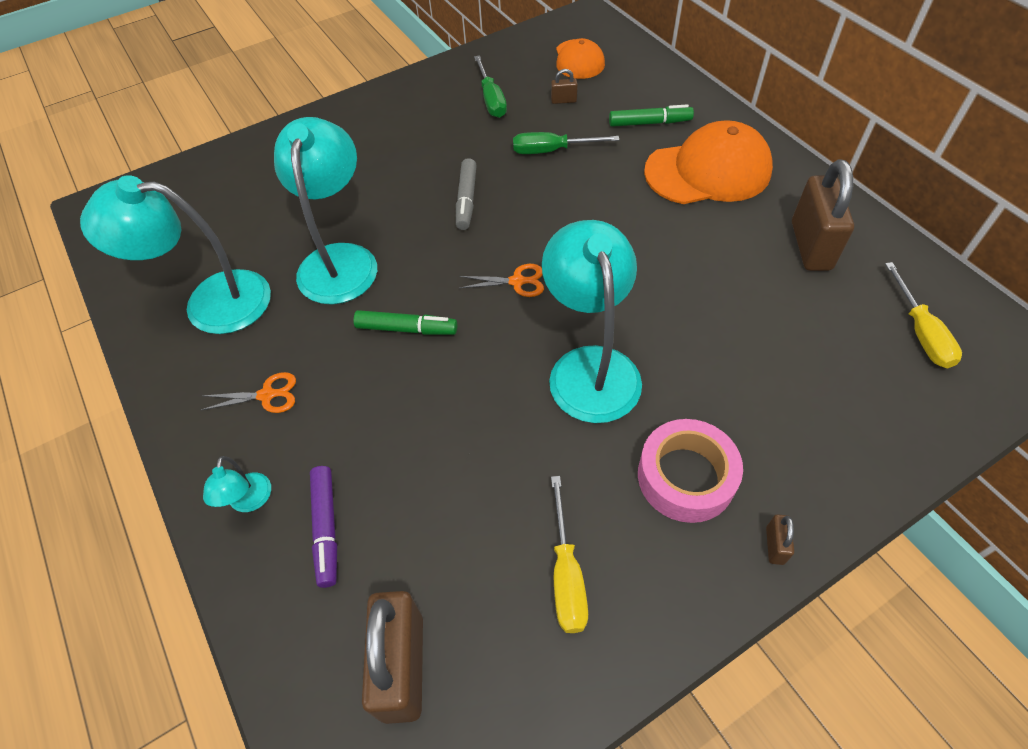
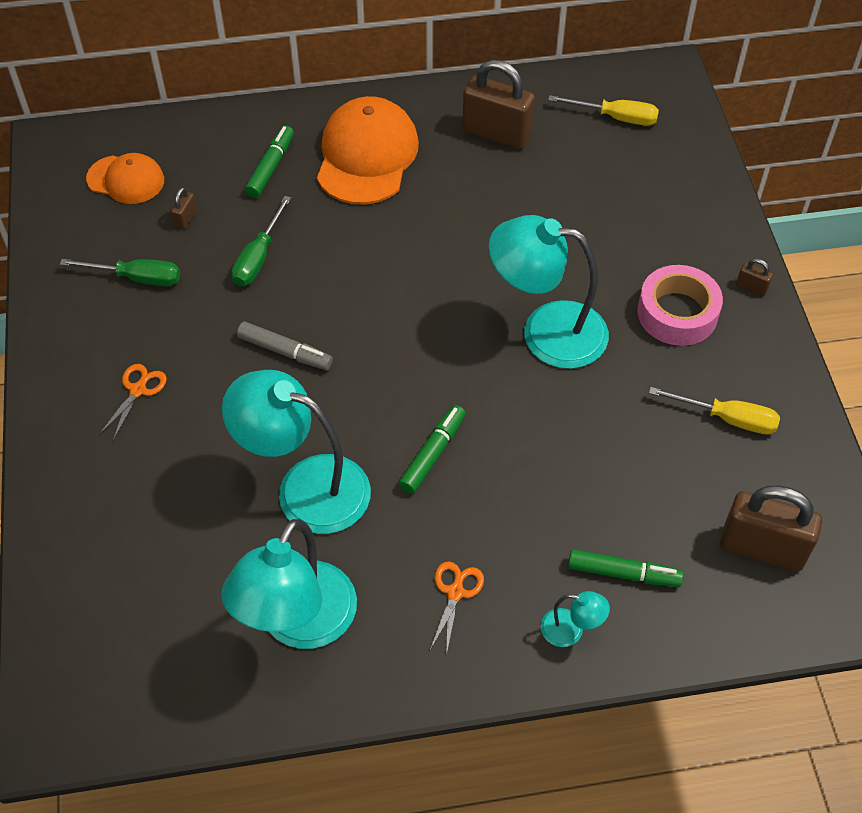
camera: 70 degrees left, 0 degrees up
(326, 528) = (623, 573): purple marker -> green marker
(517, 281) = (421, 348): orange scissors -> orange scissors (138, 390)

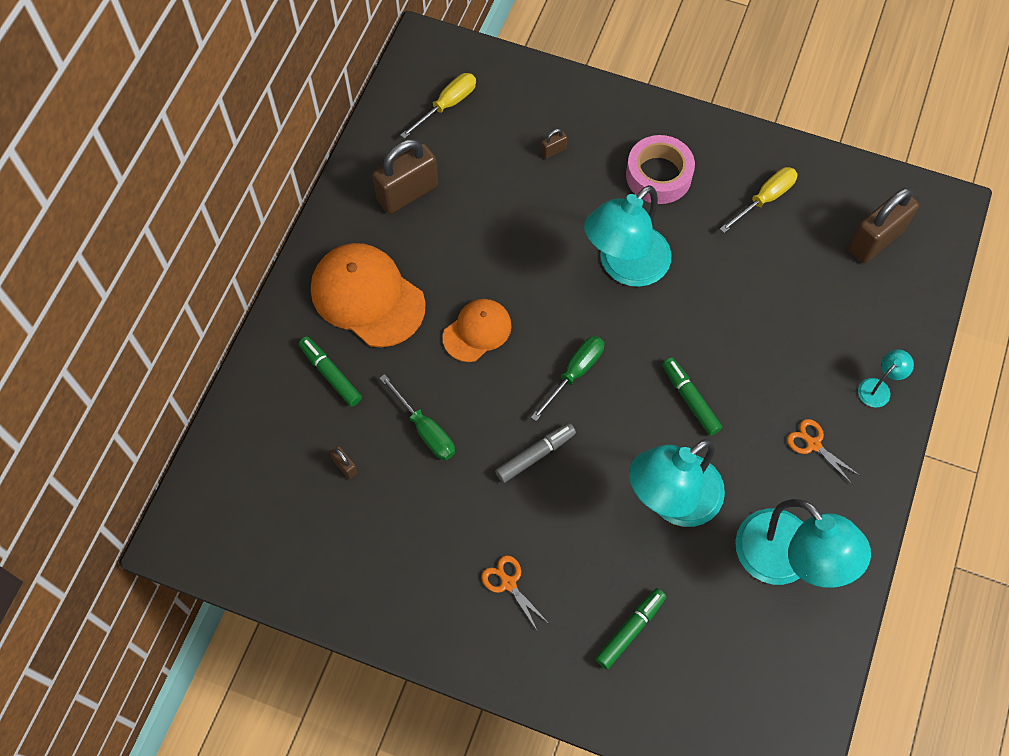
camera: 60 degrees left, 10 degrees up
(126, 180) = (266, 495): orange cap -> orange cap (477, 331)
(137, 278) = (387, 534): green screwdriver -> green screwdriver (575, 373)
(623, 573) = (852, 332): green marker -> green marker (630, 630)
(751, 287) = (664, 117): brown padlock -> brown padlock (553, 151)

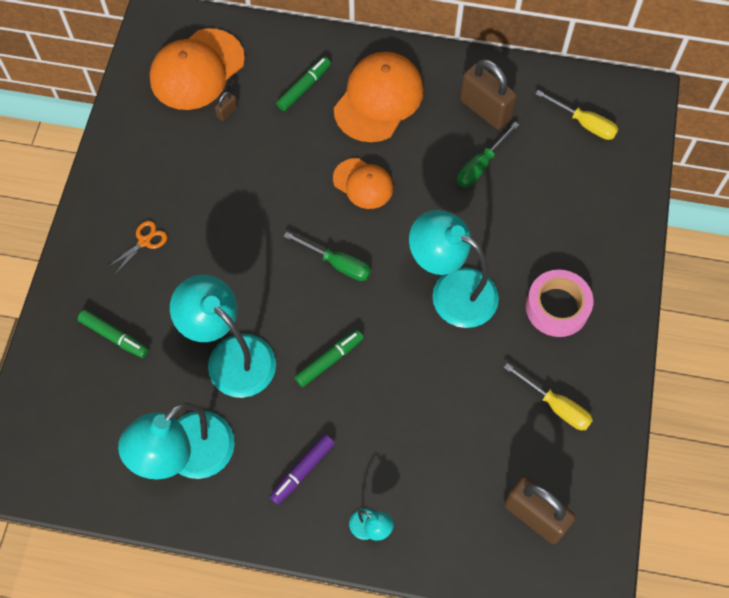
camera: 80 degrees right, 0 degrees up
(272, 495) = (197, 69): none -> orange cap
(425, 430) = (267, 161): green screwdriver -> green screwdriver (480, 166)
(535, 455) = (257, 244): grey marker -> none
(553, 151) = (559, 215): brown padlock -> none
(813, 444) = (302, 471): orange scissors -> purple marker

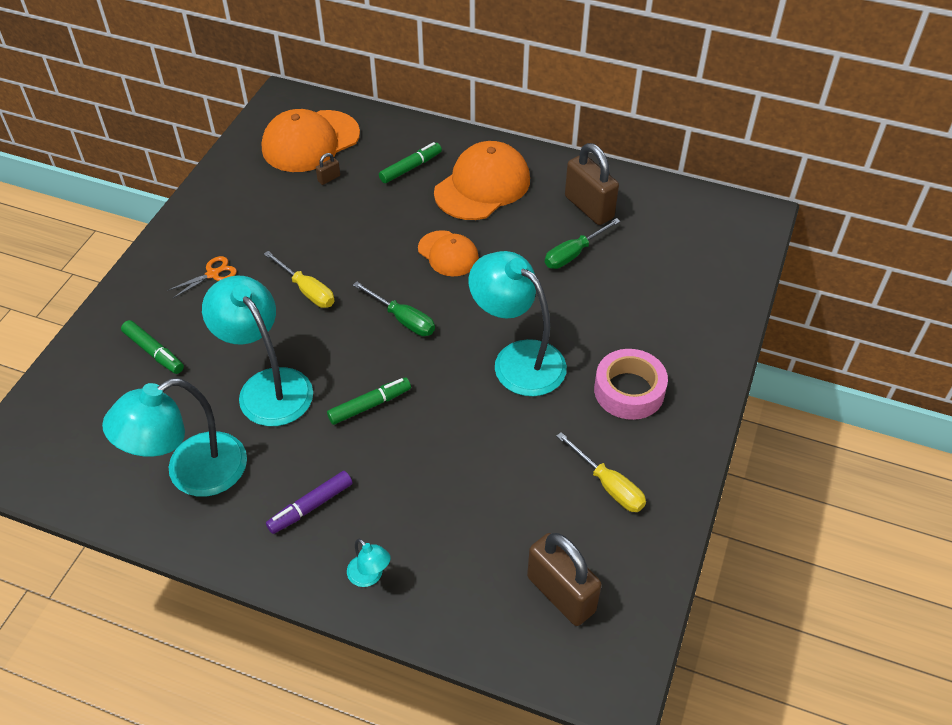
camera: 10 degrees right, 15 degrees down
(584, 123) = (690, 231): yellow screwdriver -> yellow screwdriver (307, 290)

